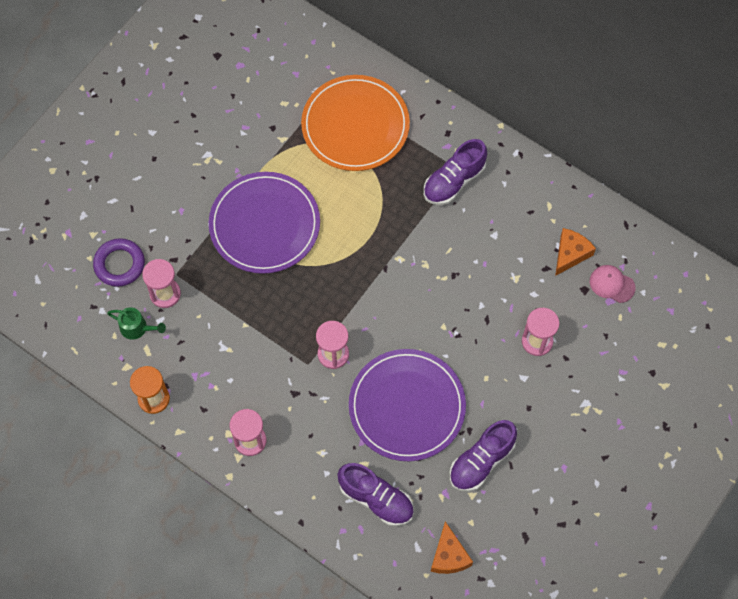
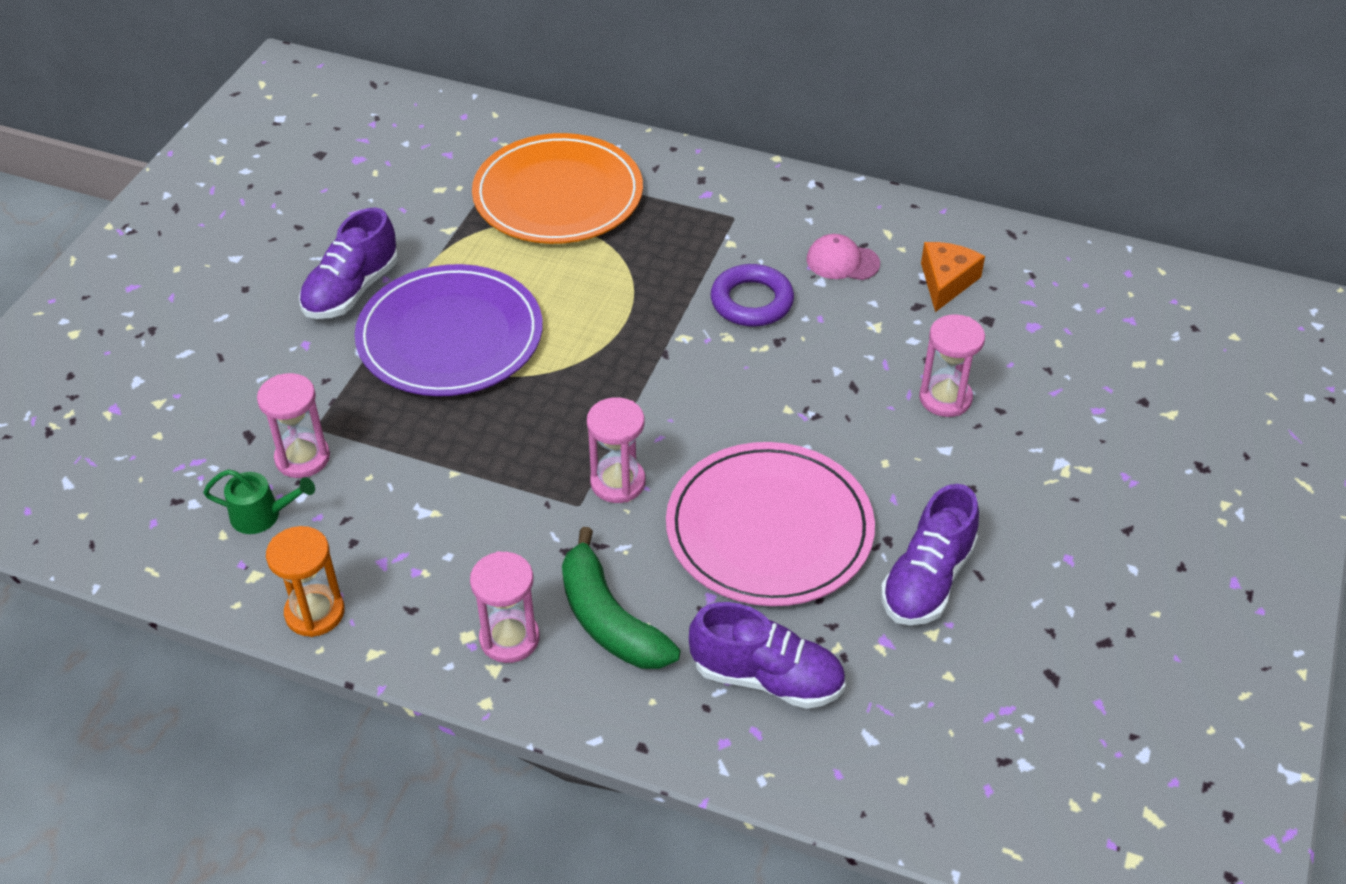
camera: 15 degrees left, 20 degrees down
(119, 264) = (213, 433): purple ring -> purple ring (751, 301)
(305, 442) = (609, 619): none -> green banana
(407, 406) = (769, 529): purple plate -> pink plate
(449, 556) = (932, 737): orange cheese -> none
(454, 181) = (732, 231): purple shoe -> purple shoe (351, 290)
(612, 284) = (1026, 306): pink cap -> pink cap (842, 261)

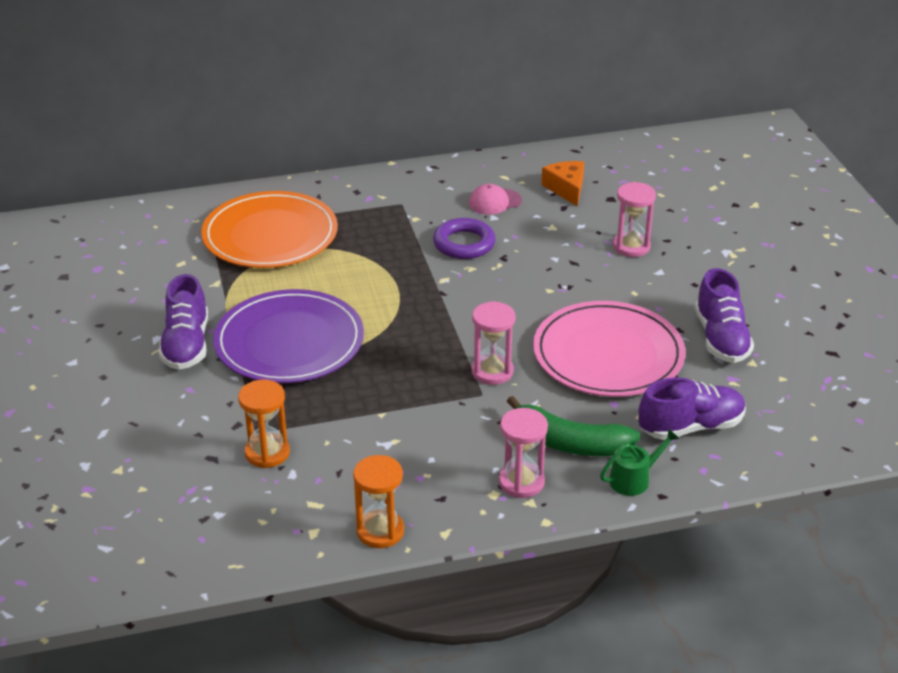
camera: 35 degrees left, 10 degrees down
(262, 515) = (278, 497): green watering can -> green watering can (634, 479)
(302, 458) = (267, 453): pink hourglass -> orange hourglass

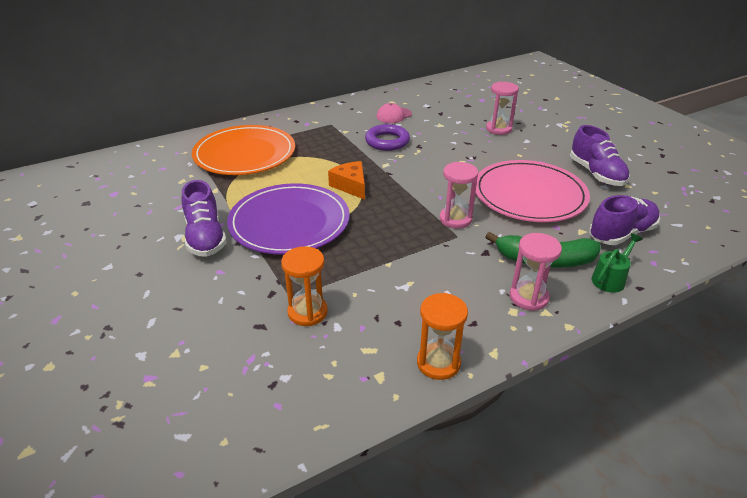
camera: 15 degrees left, 0 degrees up
(566, 189) = (435, 103): orange cheese -> orange cheese (350, 186)

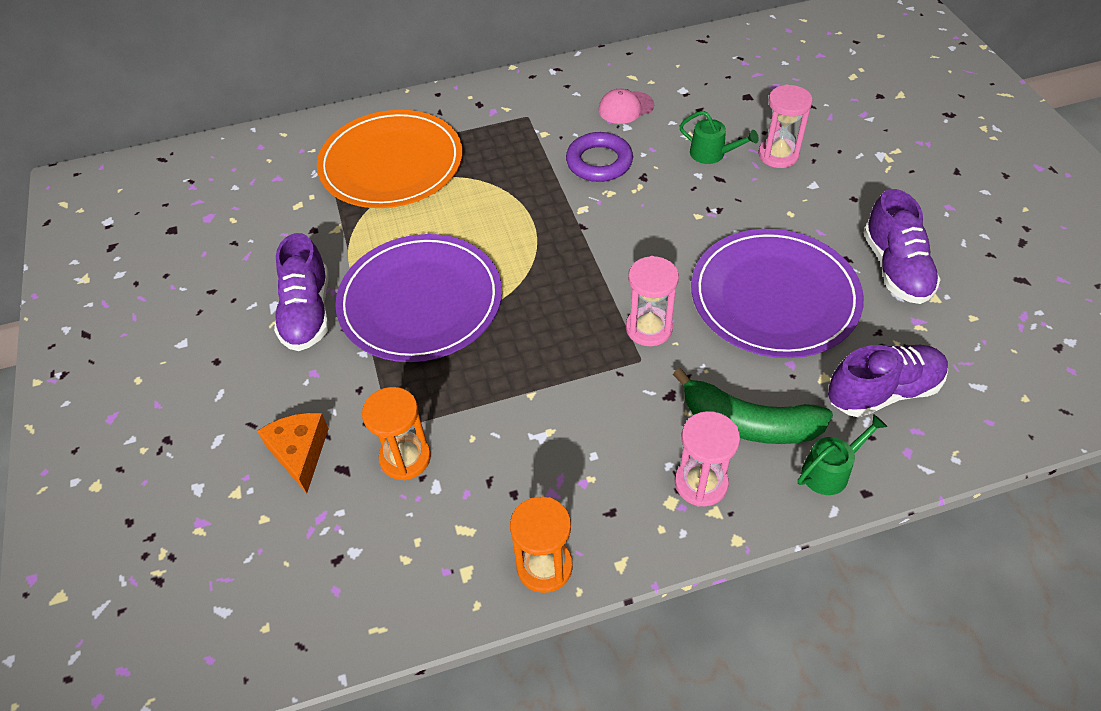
camera: 15 degrees right, 15 degrees up
(350, 186) = (521, 245): orange cheese -> orange cheese (299, 453)
(458, 132) = (712, 154): none -> green watering can
(529, 195) = (774, 297): pink plate -> purple plate

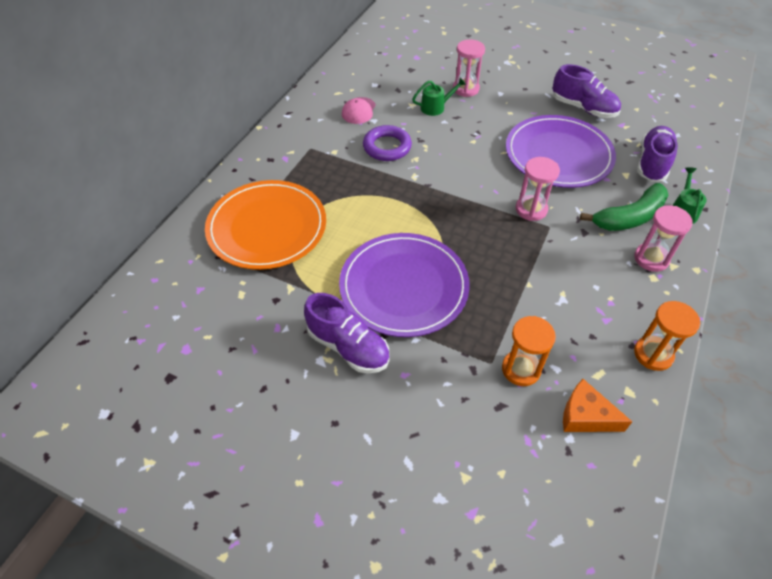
camera: 50 degrees left, 0 degrees up
(299, 453) = (465, 421): orange cheese -> orange cheese (585, 416)

